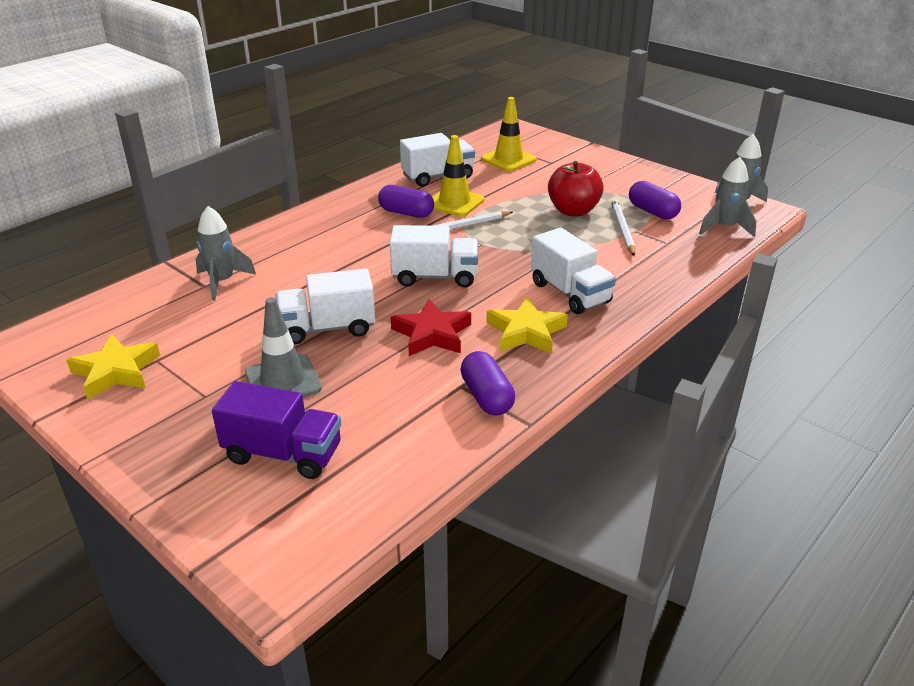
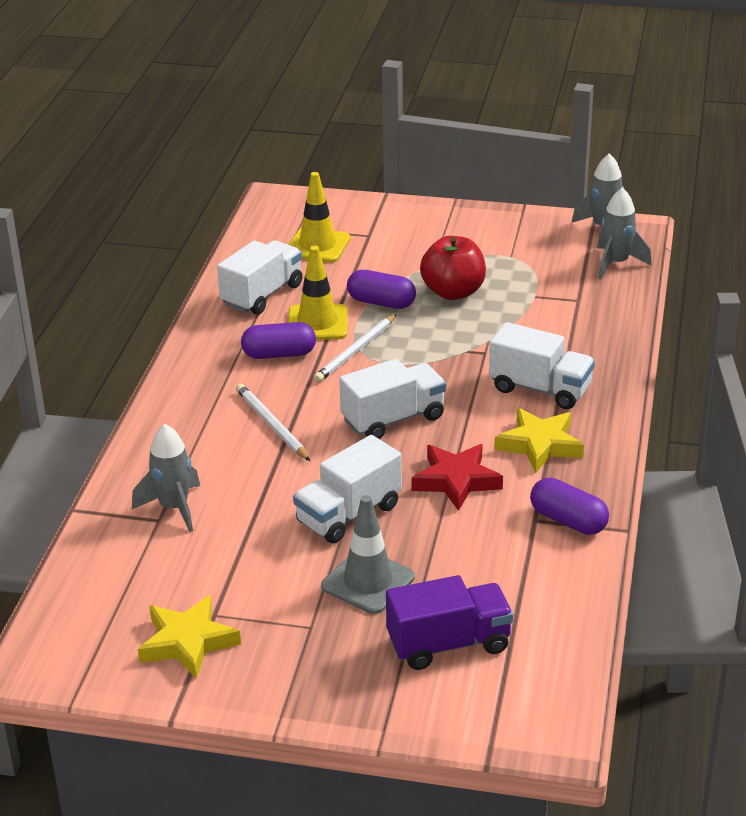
camera: 30 degrees left, 0 degrees up
(622, 229) = (522, 298): white pencil -> white pencil (271, 425)
(652, 212) = (532, 266): purple capsule -> purple capsule (381, 302)

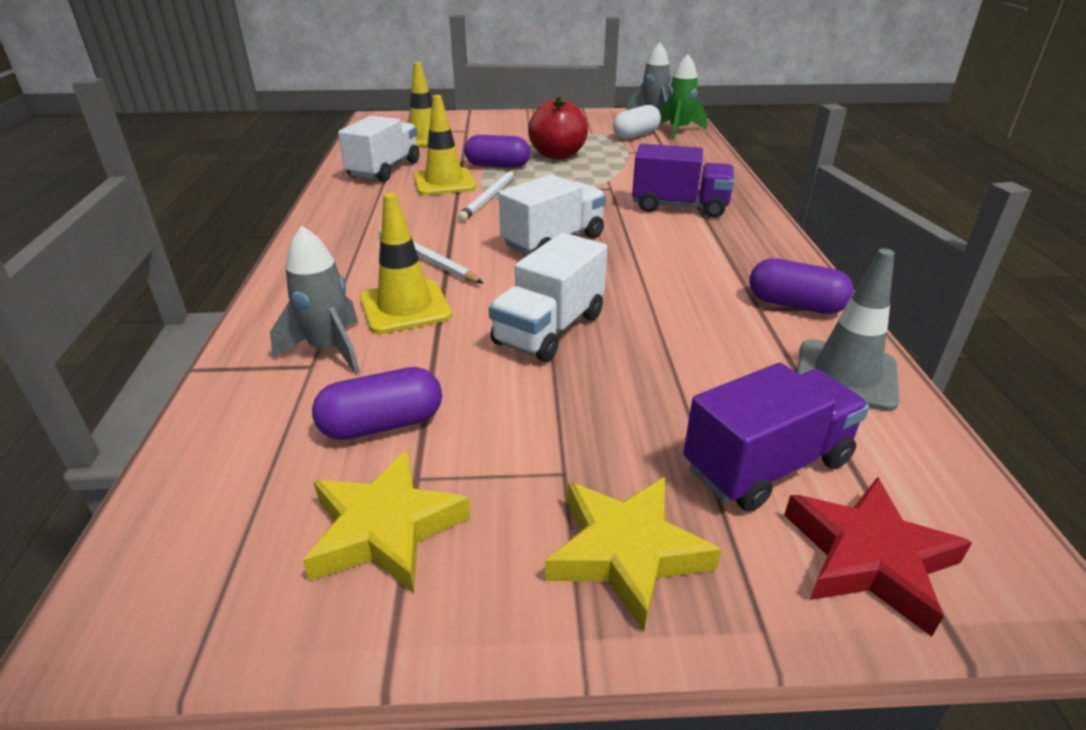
camera: 15 degrees left, 0 degrees up
(240, 475) = (405, 307): none -> yellow traffic cone
(279, 354) = (415, 206): purple capsule -> purple capsule (382, 424)
(368, 582) = (612, 400): grey traffic cone -> grey traffic cone (846, 375)
(456, 481) = (650, 284): red star -> red star (869, 558)
(539, 445) = (712, 246): yellow star -> yellow star (626, 552)
(540, 389) = (679, 206): white truck -> purple truck
(560, 266) = (636, 135): none -> white capsule
(616, 263) = (678, 130): grey rocket -> green rocket

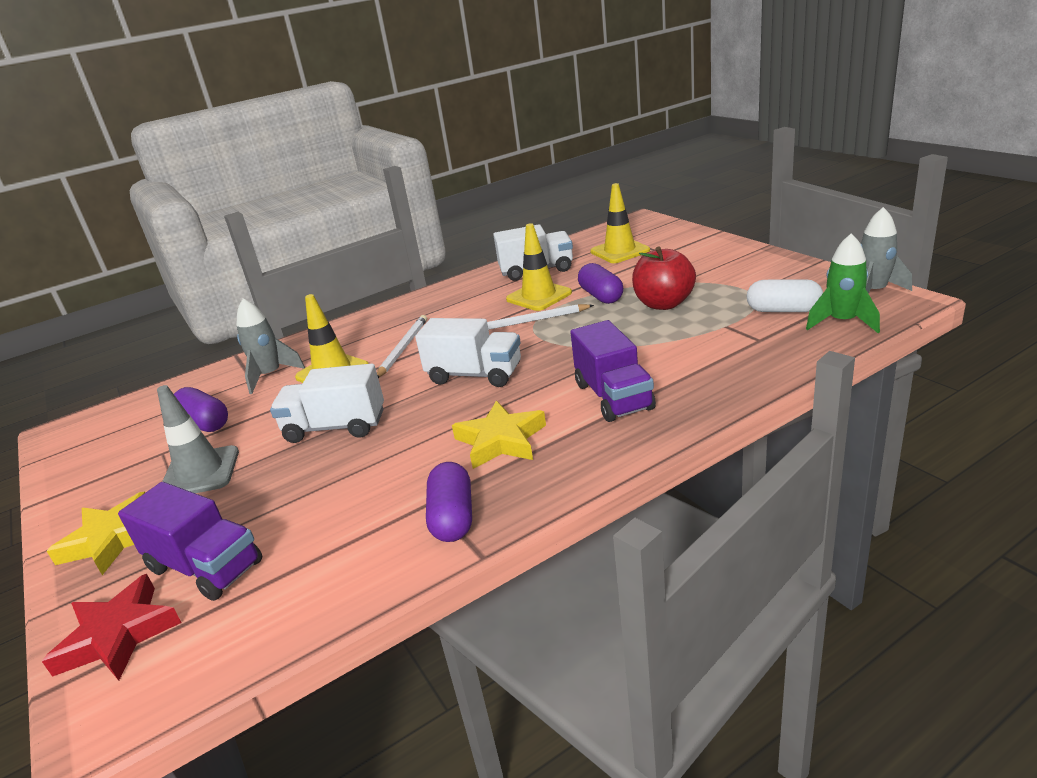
camera: 65 degrees right, 5 degrees down
(385, 529) = (121, 462): yellow star -> yellow star (501, 440)
(846, 375) = (342, 575): grey traffic cone -> grey traffic cone (200, 473)

